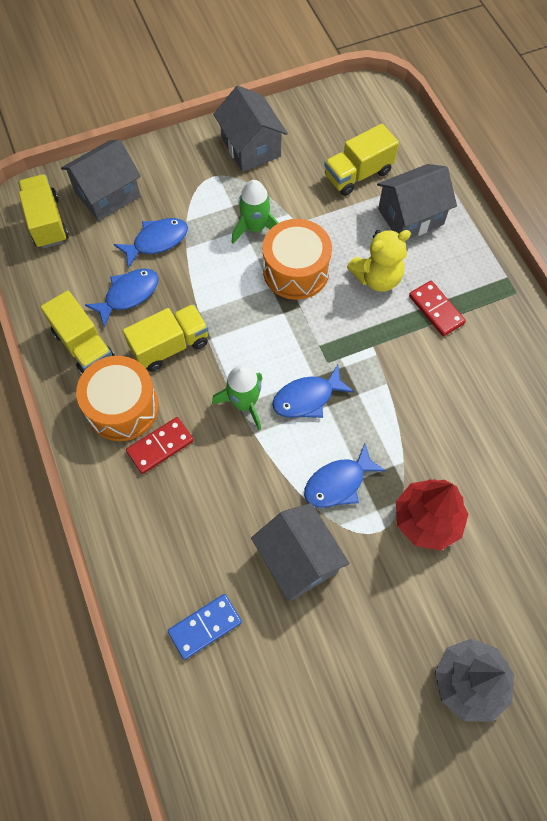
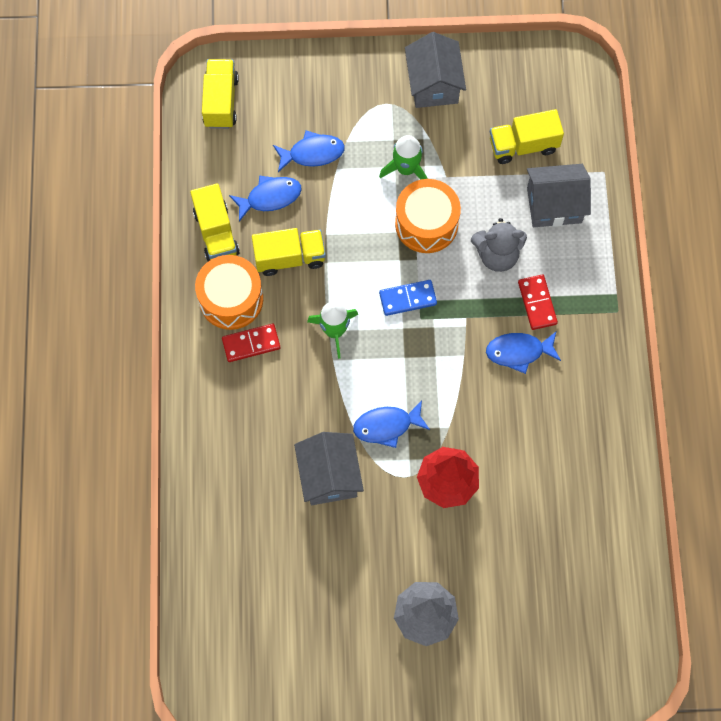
camera: 20 degrees right, 5 degrees up
(107, 194) = (284, 91): grey house -> none
(205, 626) = (236, 501): blue domino -> blue domino (408, 298)
(307, 398) = (390, 344): blue fish -> blue fish (519, 352)
(377, 278) = (497, 255): yellow teddy bear -> grey teddy bear

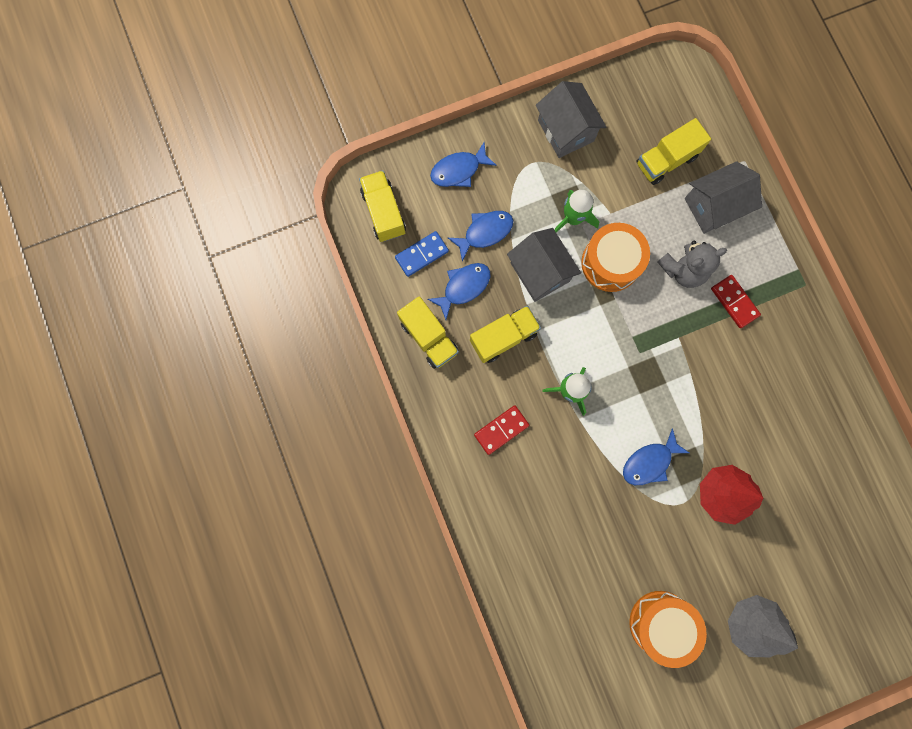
camera: 20 degrees left, 10 degrees up
(231, 299) = (467, 395): orange drum -> orange drum (661, 623)
(329, 476) = (618, 526): grey house -> grey house (540, 272)
(408, 298) = (621, 338): blue domino -> blue domino (421, 254)
(519, 352) = (736, 352): blue fish -> blue fish (459, 170)

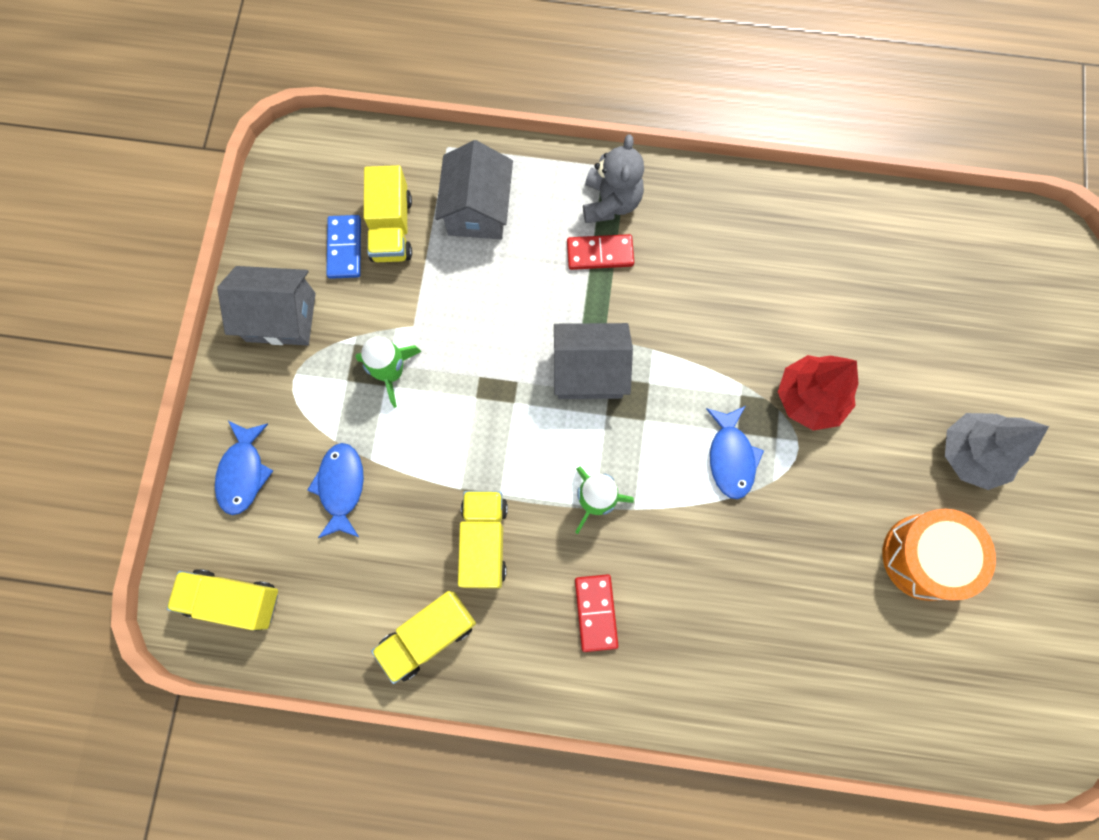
camera: 60 degrees left, 5 degrees down
(421, 254) = (318, 582): blue domino -> blue domino (344, 248)
(429, 337) = (428, 636): yellow truck -> yellow truck turned 150 degrees clockwise
(463, 287) = (392, 554): blue fish -> none
(540, 272) = (431, 449): grey house -> grey house (589, 371)
(610, 263) = (471, 361): orange drum -> none
(683, 270) = (529, 286): grey teddy bear -> grey teddy bear (610, 202)

